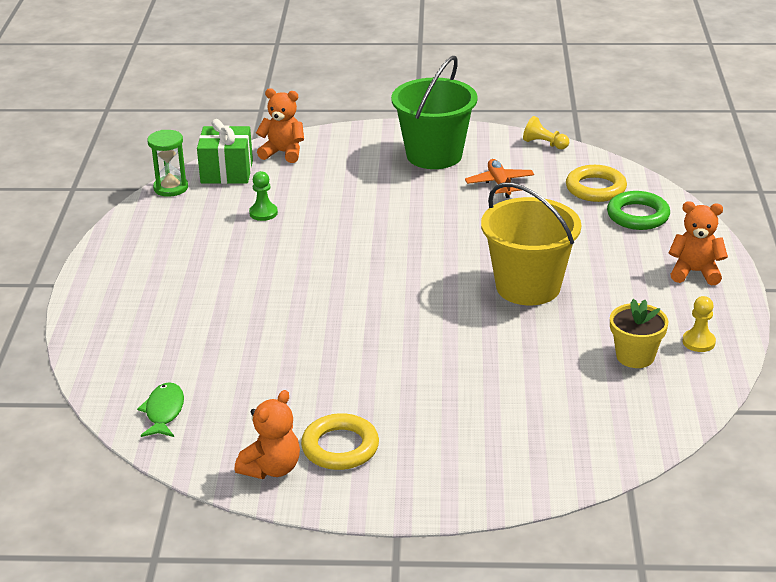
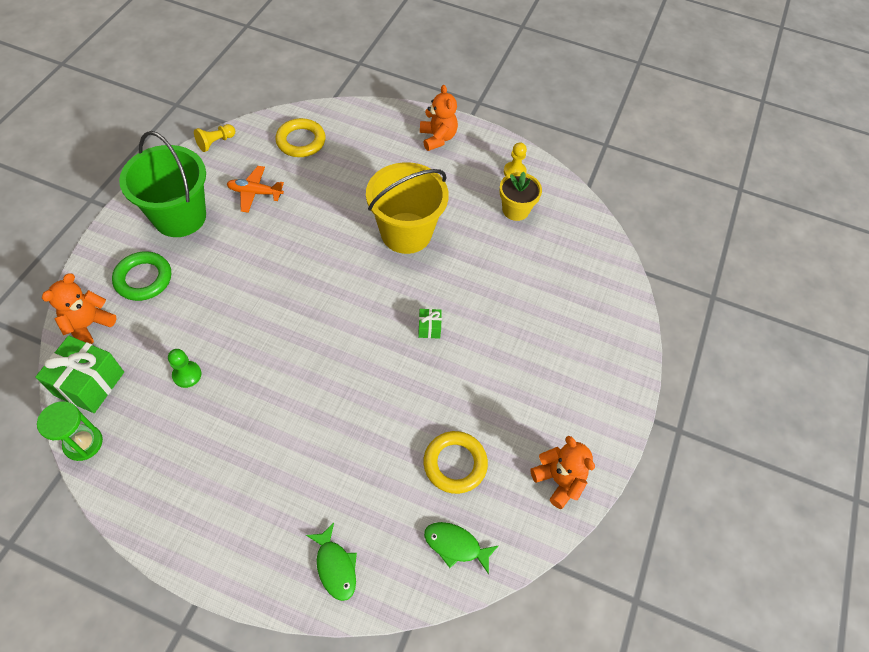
camera: 75 degrees left, 25 degrees up
(113, 345) = (335, 566): none -> green fish
(340, 447) = (549, 424): yellow ring -> yellow ring (455, 464)
(410, 334) = (429, 328): none -> green gift
(638, 215) = (352, 135): green ring -> green ring (143, 279)
(695, 272) = (437, 138): orange teddy bear -> orange teddy bear turned 135 degrees clockwise

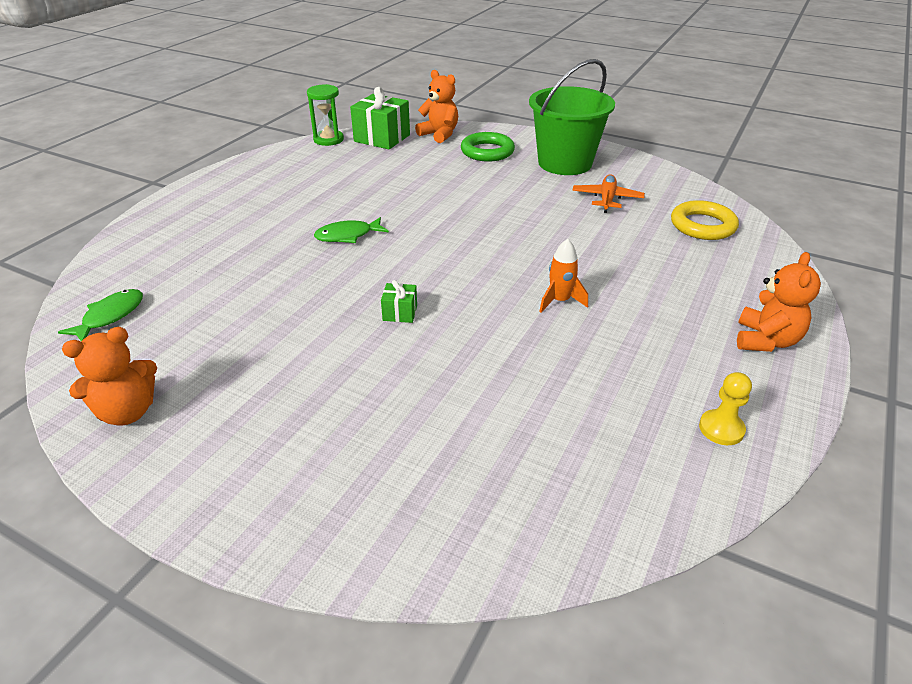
camera: 100 degrees right, 20 degrees down
(187, 375) = (378, 173): green pawn -> none
(216, 142) = (677, 176): yellow pawn -> none
(335, 566) = (146, 244): green fish -> green fish (348, 236)
(406, 233) = (560, 301): yellow bucket -> orange rocket
(437, 138) = (766, 340): orange teddy bear -> orange teddy bear turned 60 degrees counterclockwise
(455, 464) = (204, 322): yellow ring -> none
(515, 210) = (626, 420): yellow flower pot -> none

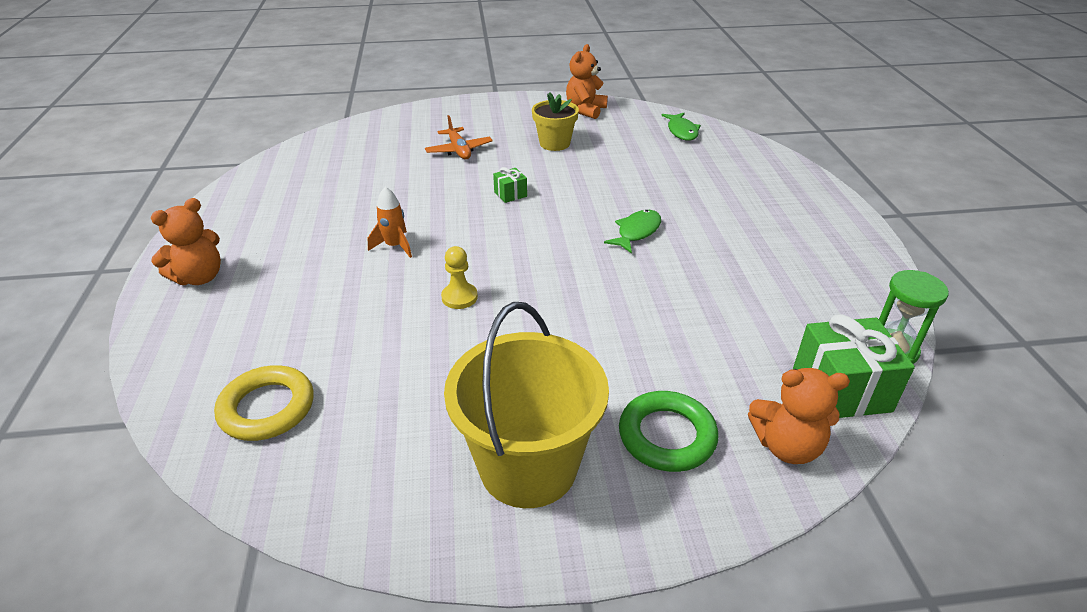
camera: 145 degrees right, 0 degrees up
(261, 364) = (554, 143): none -> yellow flower pot
(565, 163) = (528, 466): green bucket -> yellow bucket
(607, 199) = (416, 404): orange plane -> orange plane (459, 150)
(721, 429) = (242, 206): yellow pawn -> yellow pawn (459, 297)
(766, 340) = (199, 277): orange teddy bear -> orange teddy bear turned 120 degrees counterclockwise

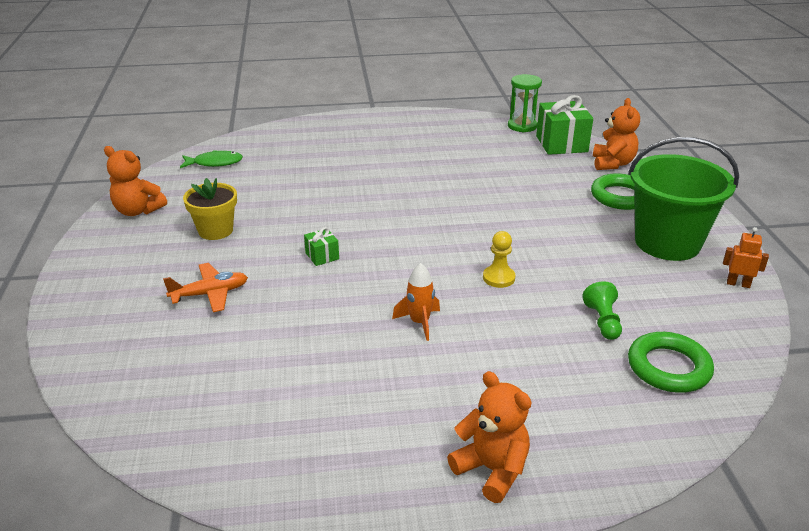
camera: 90 degrees left, 5 degrees down
(267, 408) = (668, 367): yellow ring -> green ring
(362, 367) = (603, 321): none -> green pawn
(410, 529) = (738, 284): none -> orange robot
(528, 466) = (667, 243): yellow bucket -> green bucket
(636, 232) = (395, 194): green fish -> none

